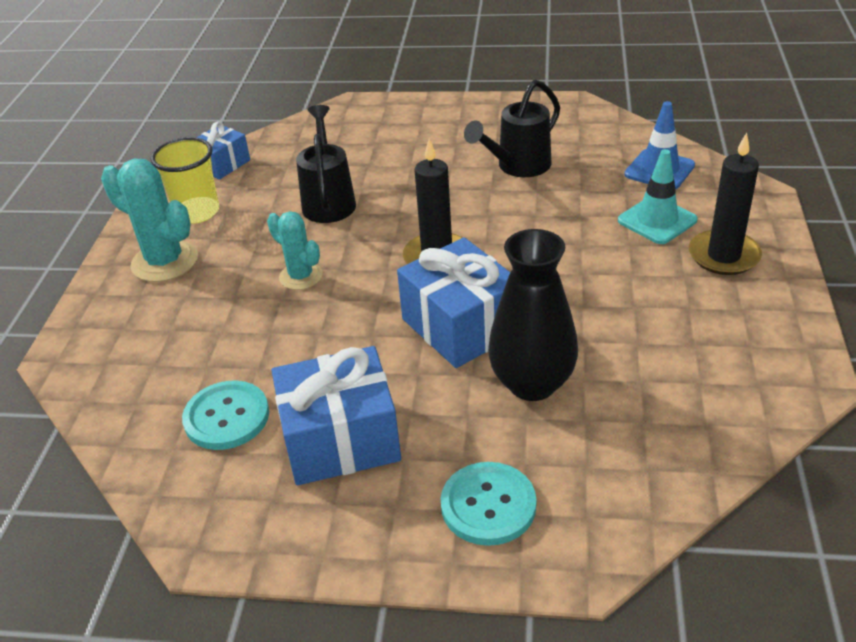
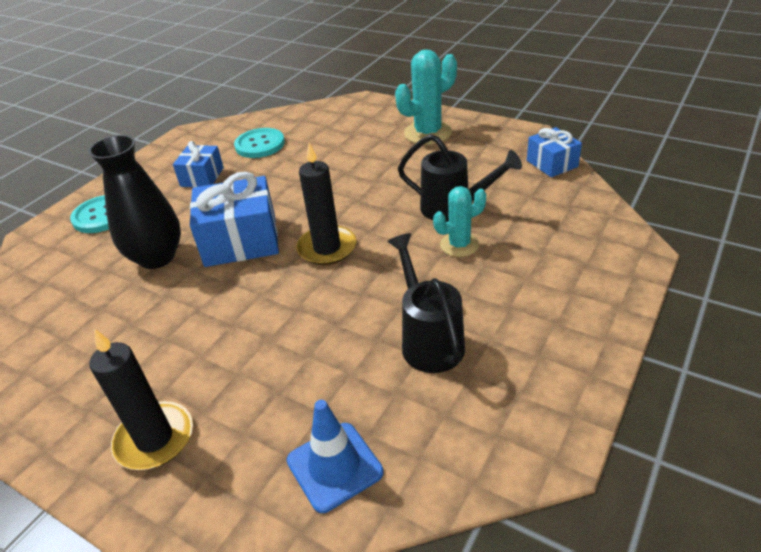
camera: 115 degrees right, 0 degrees up
(197, 212) = (482, 148): yellow cup -> none
(301, 276) = (362, 182): turquoise cactus -> turquoise cactus (459, 245)
(340, 439) = (202, 177): blue gift -> blue gift, size x0.58
(657, 220) = (250, 413): turquoise traffic cone -> none

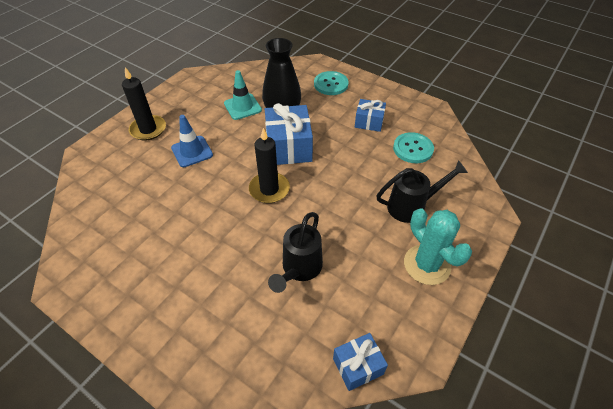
camera: 90 degrees right, 10 degrees up
(125, 306) = (242, 107): none -> turquoise traffic cone
(334, 466) = (100, 192): blue traffic cone -> blue traffic cone (192, 151)
(429, 341) = (164, 237): black watering can -> black watering can (411, 206)
(459, 245) = (251, 266): turquoise cactus -> none

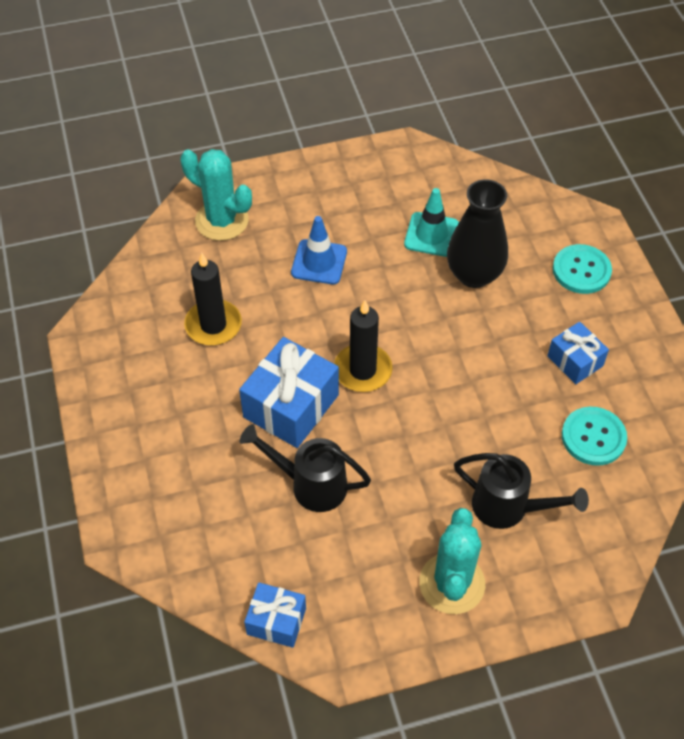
camera: 40 degrees right, 5 degrees up
(110, 163) = (222, 221): none -> turquoise cactus
(148, 129) = (294, 199): black candle -> black candle (213, 325)
(288, 147) = (436, 329): blue gift -> blue gift (291, 406)
(299, 269) = (311, 485): black watering can -> black watering can turned 45 degrees clockwise

